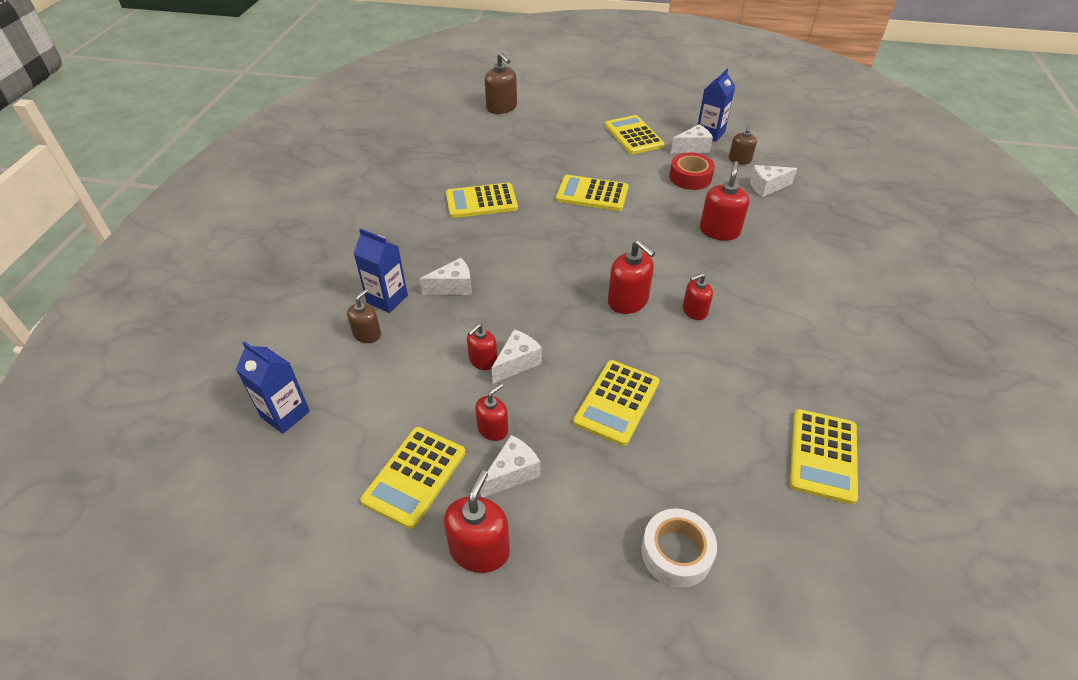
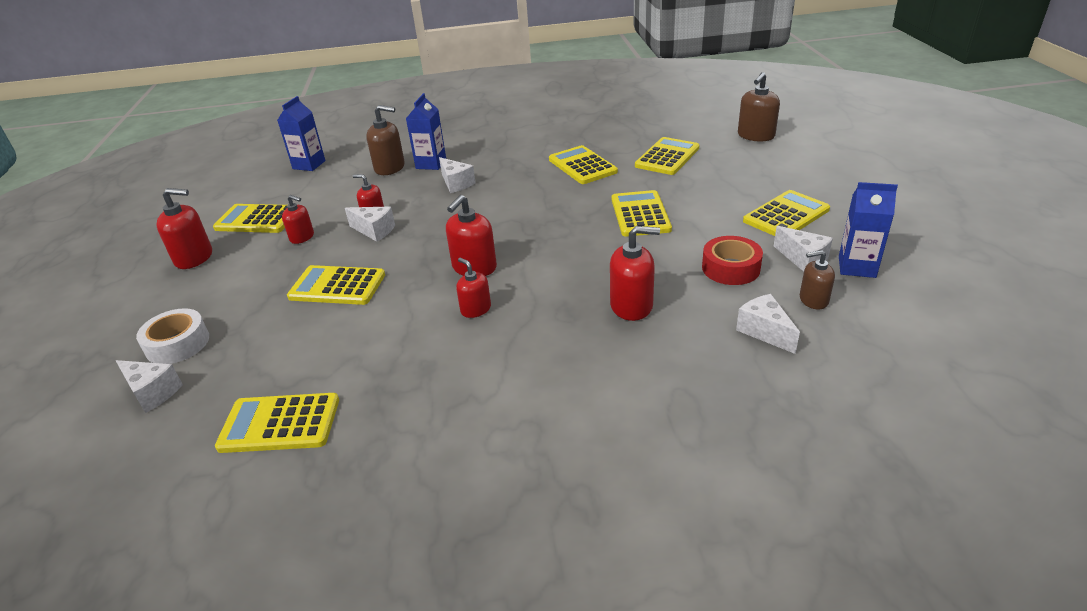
camera: 75 degrees right, 10 degrees down
(367, 334) = (390, 168): brown soap dispenser -> brown soap dispenser, size x1.58
(503, 155) = (667, 157): none -> yellow calculator
(512, 473) = (259, 255): white cheese -> white cheese (152, 393)

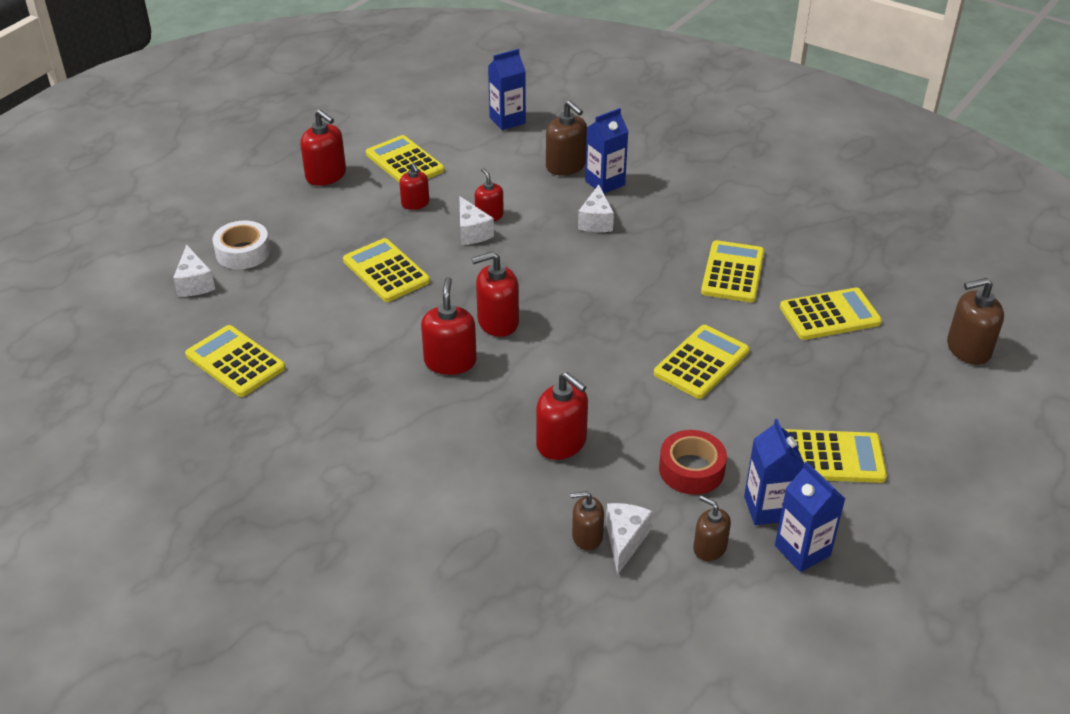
camera: 40 degrees right, 5 degrees up
(475, 309) = (450, 361): red soap dispenser -> red soap dispenser, size x1.58
(739, 346) = (587, 536): none -> brown soap dispenser
(803, 259) = (767, 508): white cheese -> blue carton

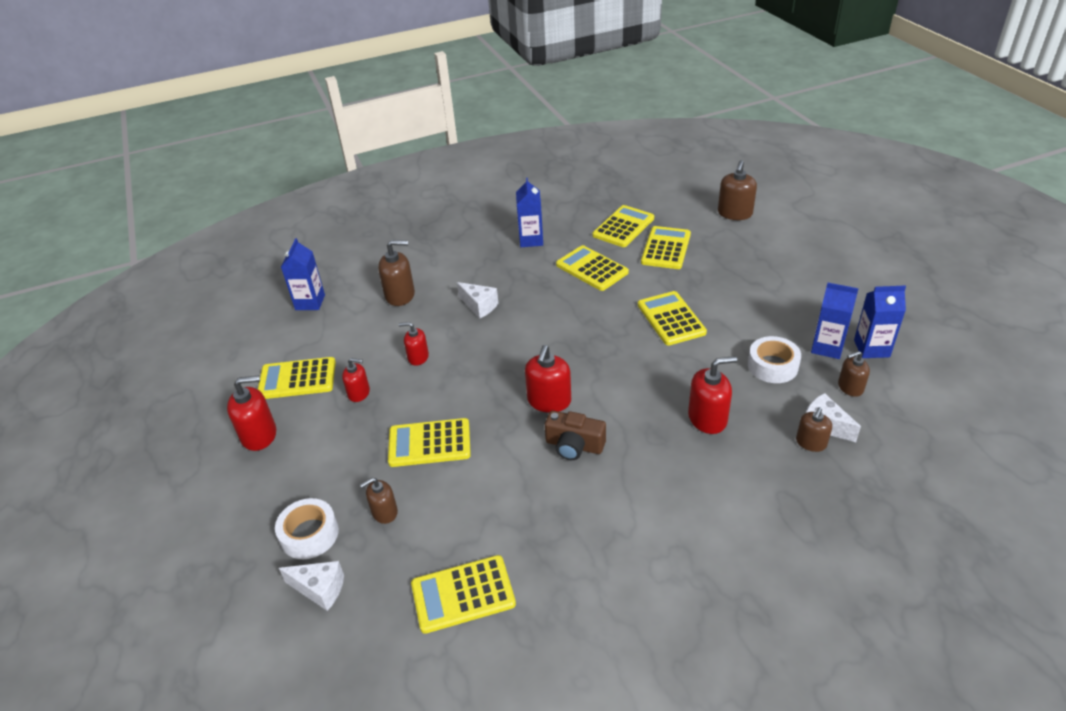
camera: 55 degrees left, 0 degrees up
(291, 281) = (384, 512): none -> brown soap dispenser
(450, 361) = (574, 445): red soap dispenser -> brown camera
(472, 232) = (429, 374): white cheese -> none
(605, 183) = (440, 285): blue carton -> blue carton (531, 240)
(691, 470) = (772, 366): red tape -> white tape
(831, 457) = (796, 302): yellow calculator -> yellow calculator (623, 227)

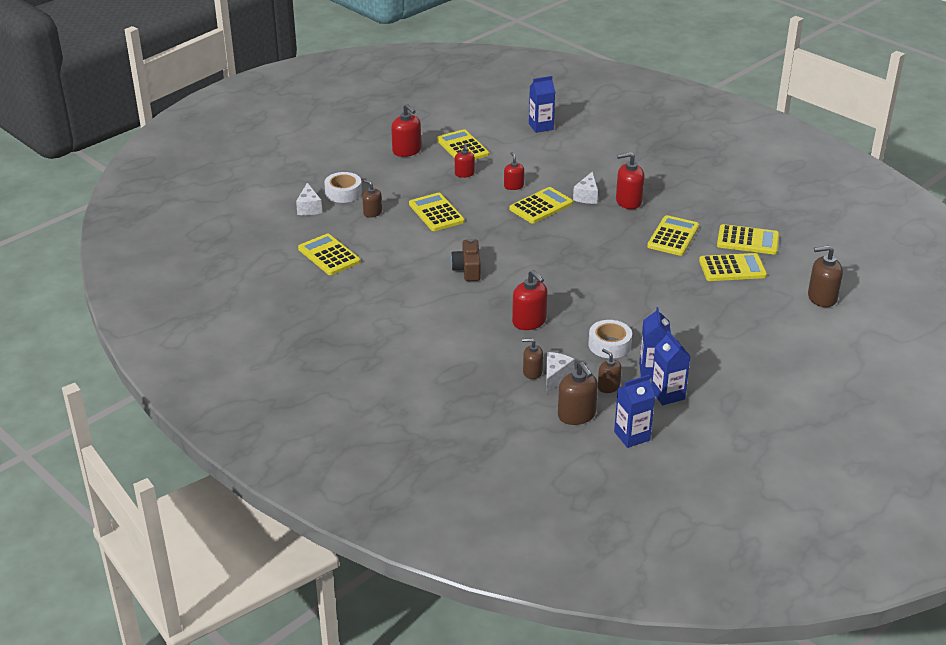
camera: 65 degrees right, 5 degrees down
(400, 295) = (575, 159): brown soap dispenser -> brown soap dispenser (576, 415)
(531, 240) = (690, 199): blue carton -> blue carton (632, 436)
(549, 401) = (504, 250): red soap dispenser -> red soap dispenser (628, 201)
(671, 319) = (634, 287): yellow calculator -> yellow calculator (541, 206)

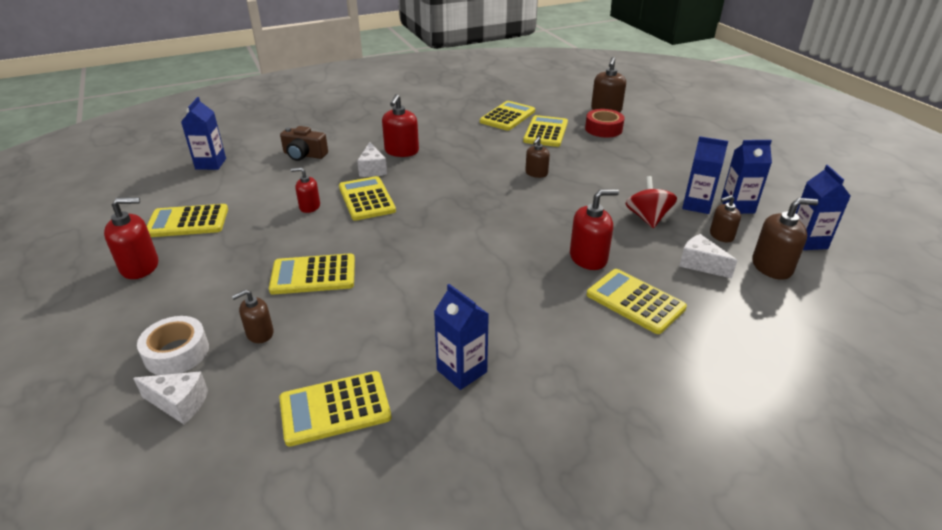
camera: 70 degrees left, 0 degrees up
(379, 290) = (462, 371): none -> blue carton
(464, 174) = (247, 233): red soap dispenser -> none
(467, 269) = (458, 278): brown camera -> brown camera (304, 155)
(532, 372) = (689, 278): brown soap dispenser -> brown soap dispenser (536, 173)
(587, 196) = (372, 169): white cheese -> white cheese turned 45 degrees clockwise
(609, 345) = (647, 218): white tape -> red spinning top
(673, 236) = (478, 145): yellow calculator -> yellow calculator (635, 301)
(770, 301) = (603, 129): none -> red tape

